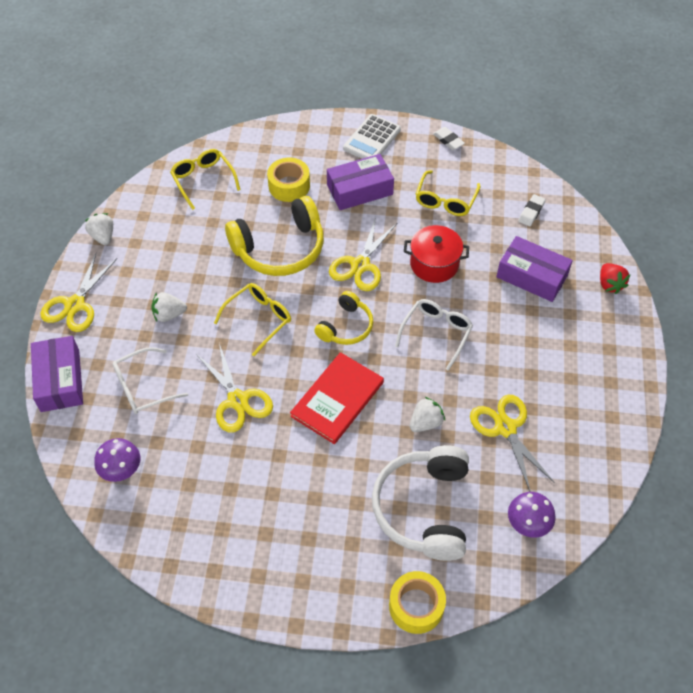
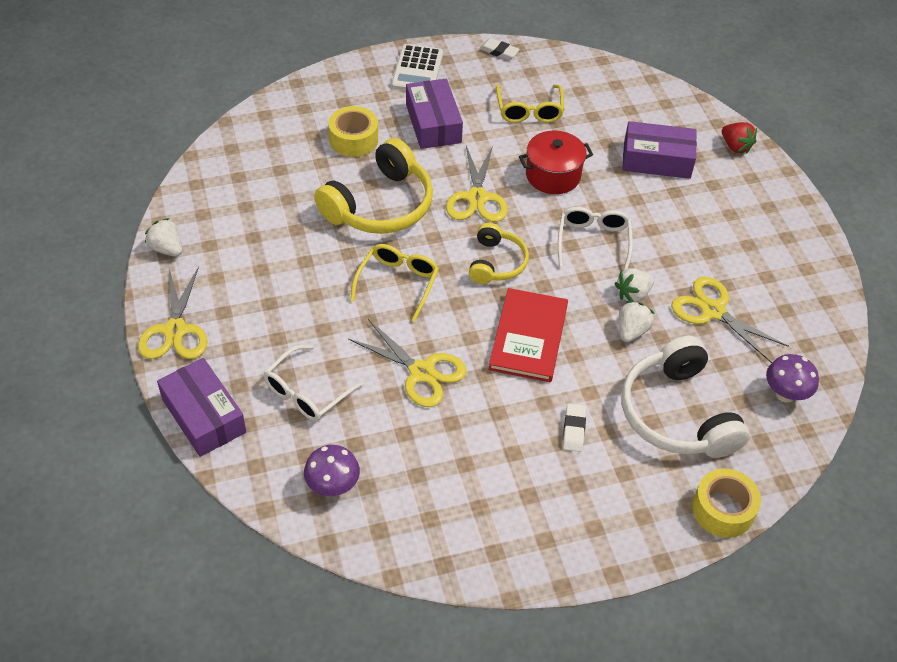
camera: 25 degrees left, 5 degrees down
(169, 314) = (293, 308): white strawberry -> white strawberry (633, 294)
(203, 180) = (252, 159): yellow glasses -> none
(359, 190) = (433, 123): purple box -> purple box turned 60 degrees counterclockwise
(531, 212) = (622, 99): white eraser -> white eraser (574, 430)

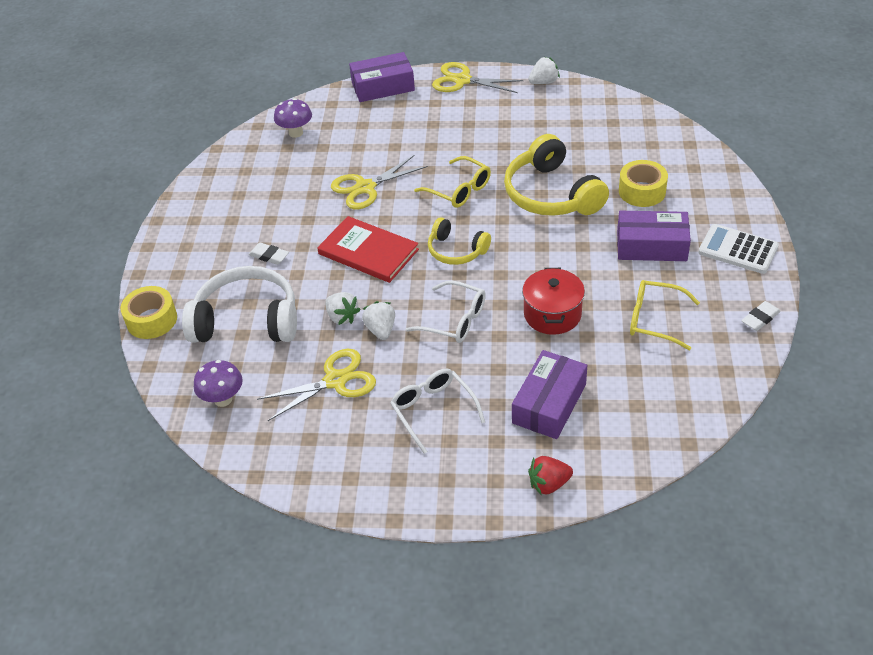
camera: 115 degrees right, 5 degrees down
(307, 392) = (377, 131): white glasses -> white glasses (433, 411)
(477, 198) = (540, 255): yellow scissors -> none

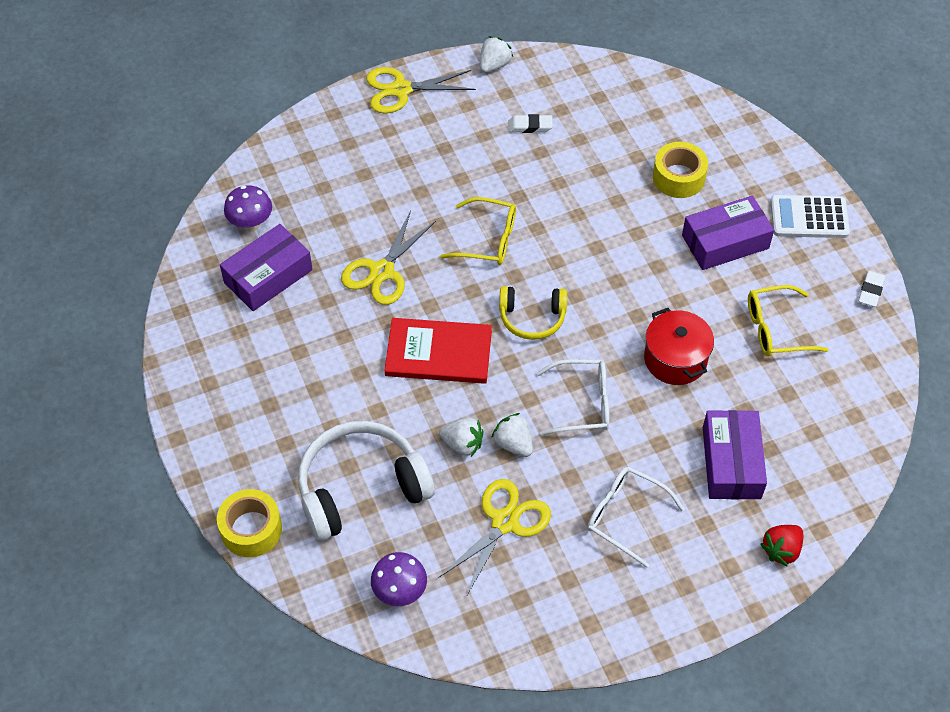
camera: 30 degrees left, 10 degrees up
(269, 256) = (331, 398): white eraser -> white eraser (530, 126)
(383, 86) = (313, 126): purple box -> purple box (268, 276)
(551, 194) = (589, 212): yellow headphones -> none

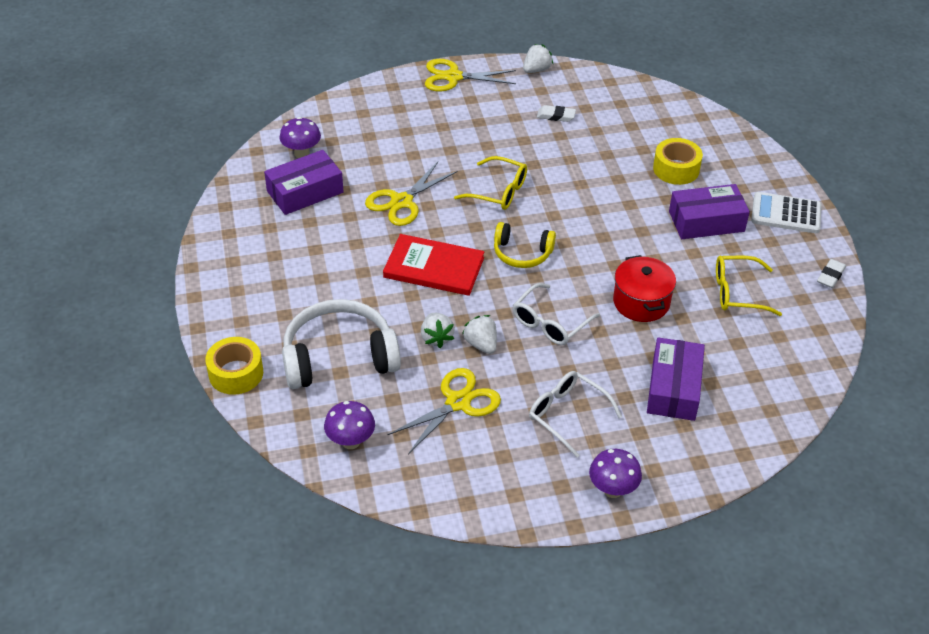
camera: 10 degrees right, 10 degrees down
(462, 444) = (436, 338): white strawberry -> white strawberry turned 45 degrees clockwise
(582, 403) = (550, 323): white glasses -> white glasses turned 120 degrees clockwise
(692, 599) = (612, 490): none -> purple mushroom
(781, 550) = (704, 464): red strawberry -> none

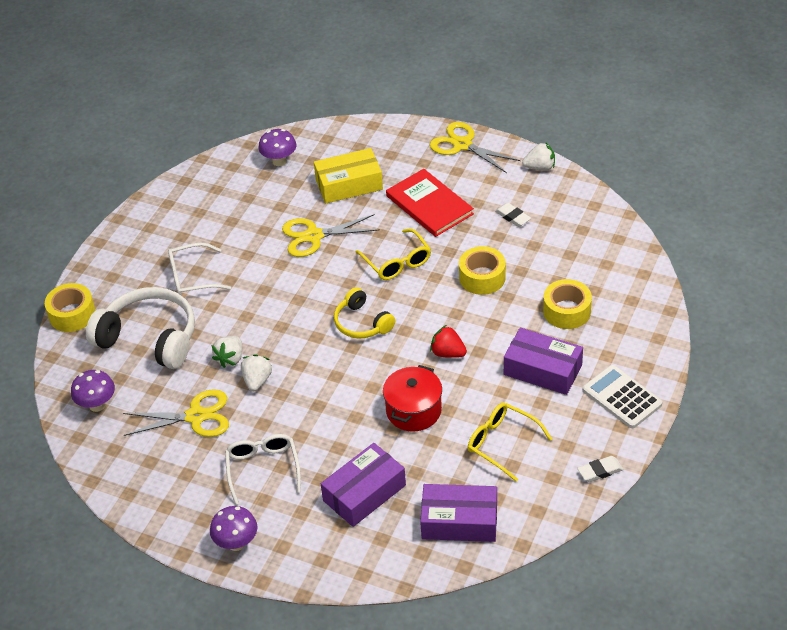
camera: 40 degrees right, 0 degrees up
(305, 192) = (251, 195): purple box -> purple box (459, 521)
(388, 147) = (349, 184): none -> yellow box
(434, 267) = (284, 302): red book -> red book (429, 205)
(550, 323) = (325, 391): white glasses -> white glasses (192, 277)
(582, 173) = (482, 277): none -> yellow tape
(619, 243) = (448, 353): none -> red strawberry

